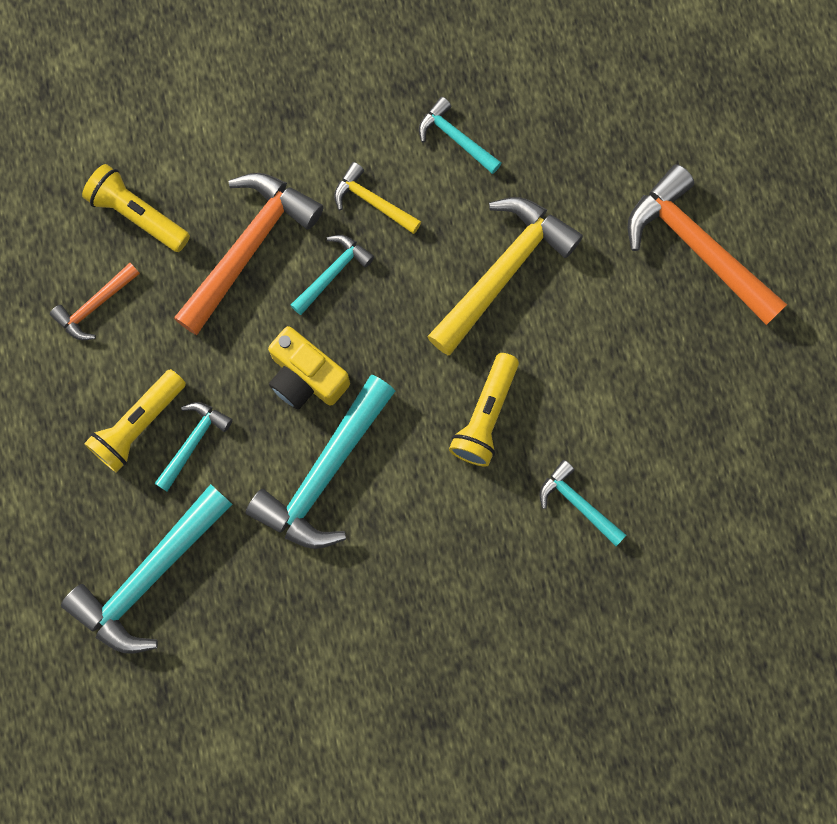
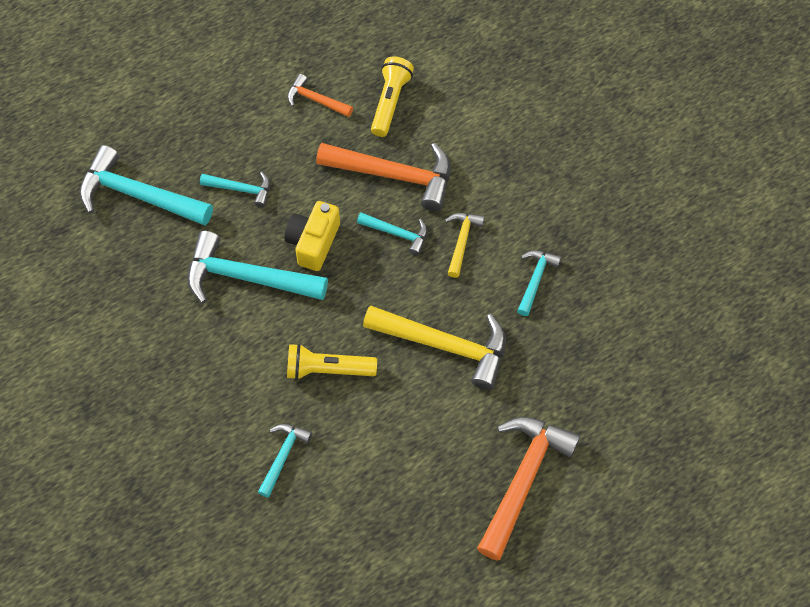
camera: 70 degrees right, 15 degrees down
(138, 425) = (241, 153): yellow flashlight -> none

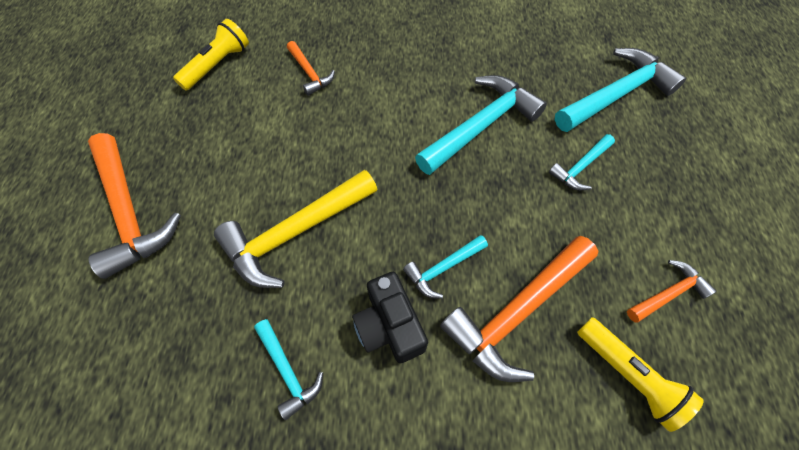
camera: 125 degrees right, 0 degrees up
(283, 456) = (309, 73): turquoise hammer -> orange hammer
(313, 242) = (483, 191): yellow camera -> none
(327, 369) = (352, 135): yellow flashlight -> yellow flashlight (218, 65)
(462, 241) = (389, 325): yellow hammer -> black camera

